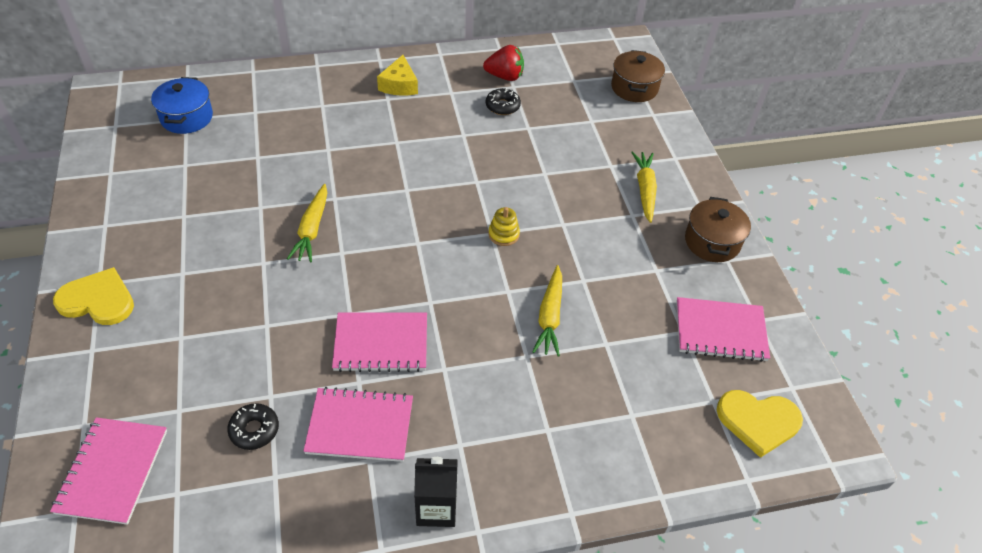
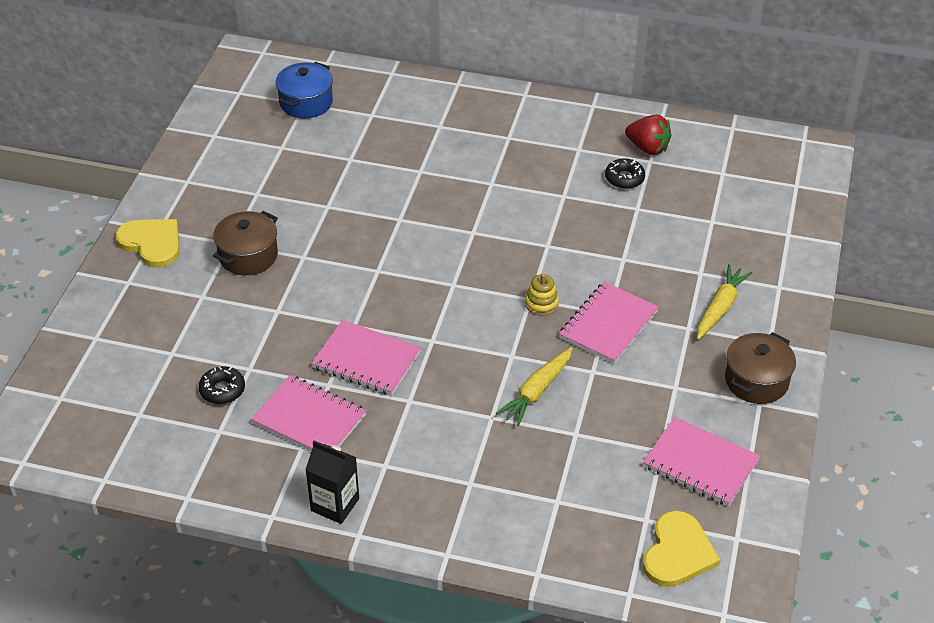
camera: 30 degrees right, 5 degrees down
(112, 471) = (100, 380): pink notebook -> pink notebook (608, 324)
(312, 229) = (362, 241): yellow carrot -> none
(399, 85) = (529, 127): yellow cheese -> none
(634, 88) = (787, 200): brown pot -> brown pot (248, 256)
(758, 421) = (678, 552): yellow heart -> yellow heart turned 105 degrees counterclockwise

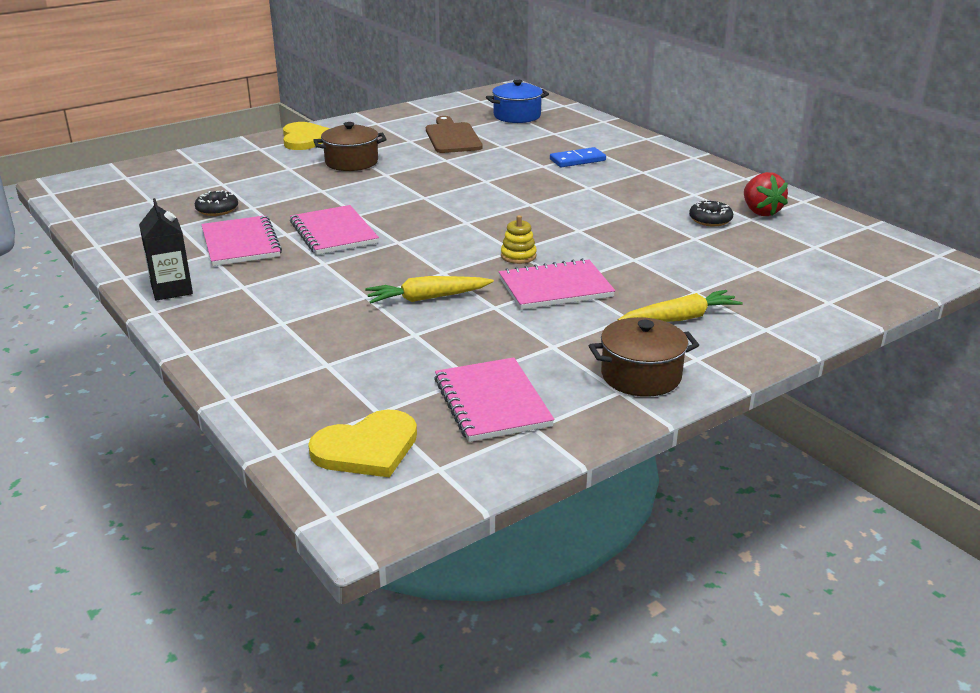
camera: 40 degrees right, 15 degrees down
(289, 168) = (452, 137): none -> brown cutting board
(439, 148) = (577, 160): none -> blue domino

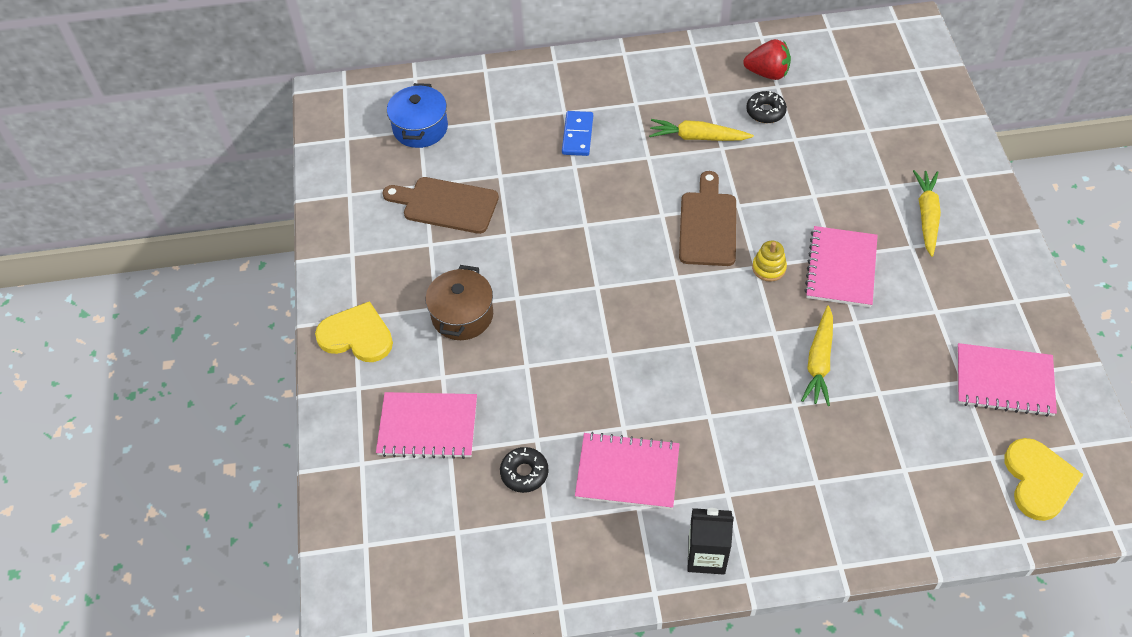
camera: 60 degrees left, 25 degrees up
(333, 233) = (643, 387): pink notebook -> pink notebook (428, 427)
(540, 223) = (708, 225): none -> brown cutting board
(637, 200) = (697, 137): none -> yellow carrot
(641, 376) = (1001, 279): brown pot -> none

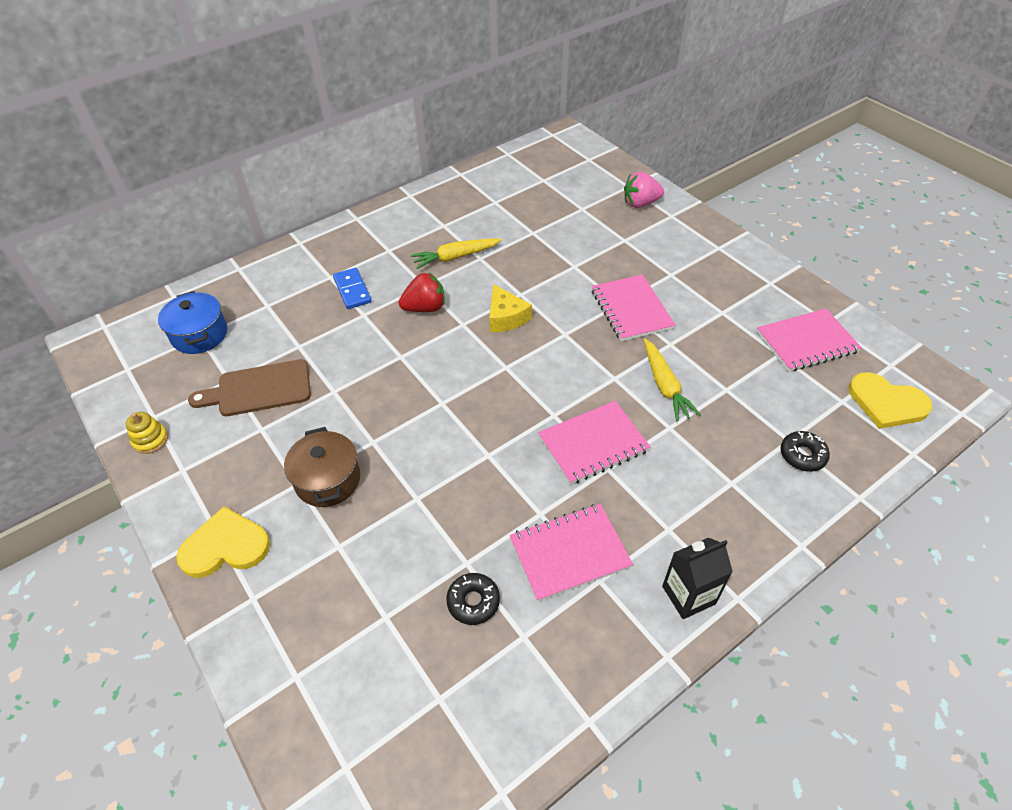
camera: 30 degrees left, 5 degrees down
(428, 427) = (349, 603): pink notebook -> pink notebook (593, 444)
(708, 225) = (506, 317): brown cutting board -> yellow cheese
(765, 111) = (497, 222): black donut -> black donut (802, 455)
(767, 73) = (481, 196): red strawberry -> red strawberry (425, 308)
(769, 268) = (576, 331): yellow stacking toy -> yellow stacking toy (150, 440)
(926, 216) = (666, 250): yellow carrot -> none
(938, 148) = (640, 203): none -> pink strawberry
(1038, 480) = (886, 403): yellow heart -> yellow heart turned 150 degrees clockwise

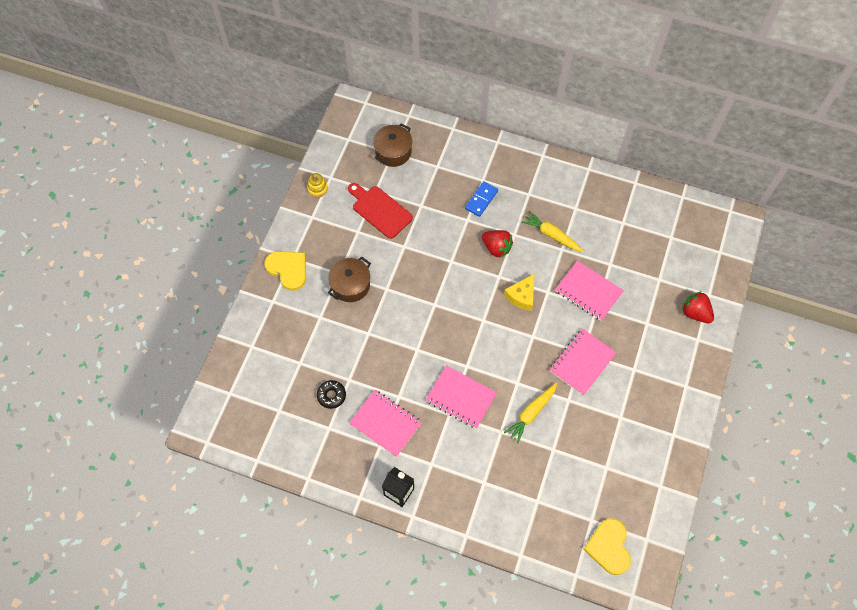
camera: 55 degrees right, 15 degrees up
(200, 335) = (393, 152): blue pot -> brown pot
(259, 389) = (380, 210): brown cutting board -> red cutting board
(640, 203) = (695, 313): pink strawberry -> red strawberry
(802, 455) = (530, 513): black donut -> none
(806, 342) = (630, 480): pink notebook -> pink notebook (588, 291)

